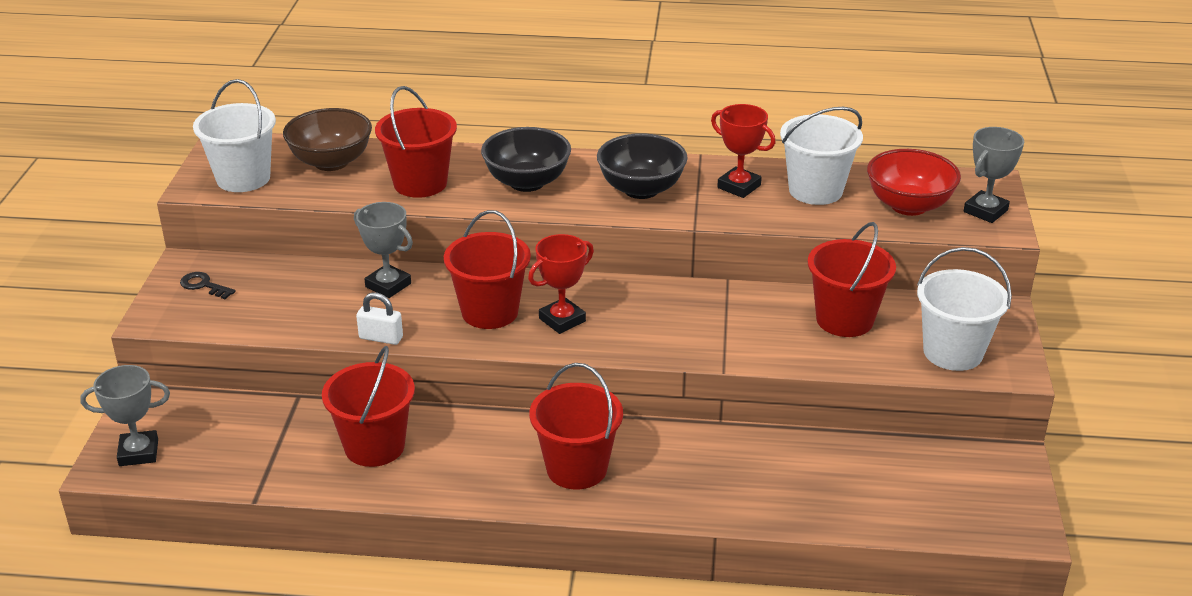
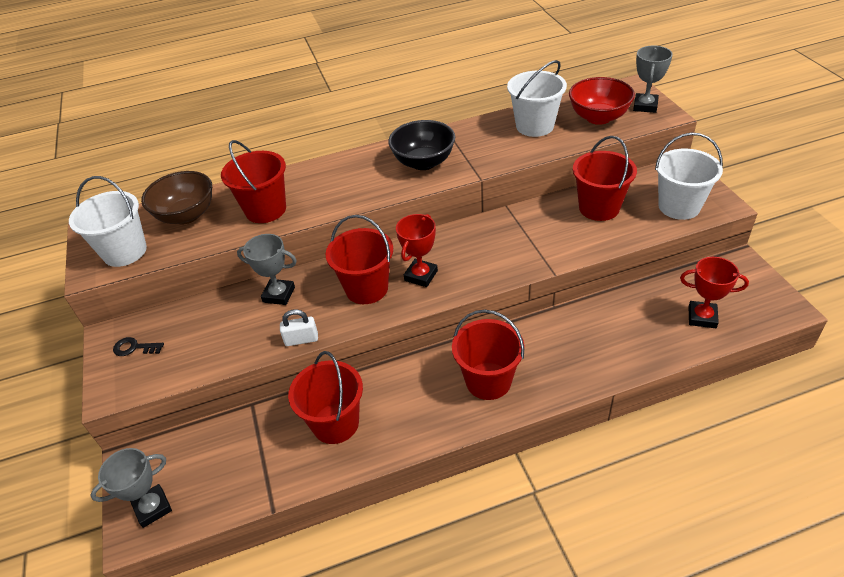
camera: 20 degrees left, 10 degrees up
(527, 182) = (342, 183): black bowl -> none
(739, 186) = (485, 139): red trophy -> red trophy (702, 317)

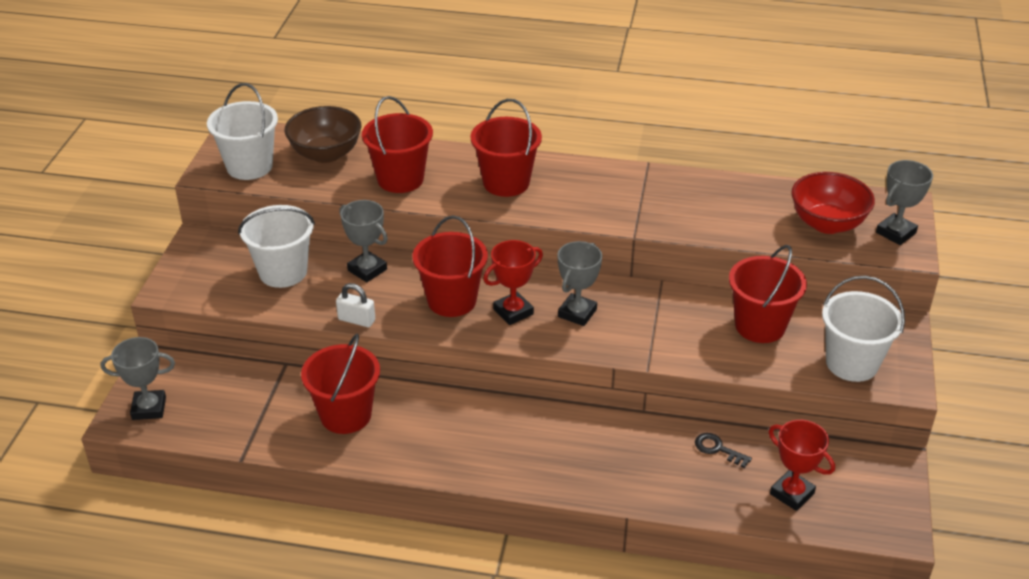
camera: 25 degrees right, 5 degrees down
(135, 348) = (211, 261): black key -> black key (718, 449)
(424, 162) = (592, 195): black bowl -> none
(468, 255) = (577, 313): none -> grey trophy
(488, 381) = (515, 446): red bucket -> red bucket (506, 183)
(534, 126) = (746, 204): white bucket -> white bucket (283, 272)

